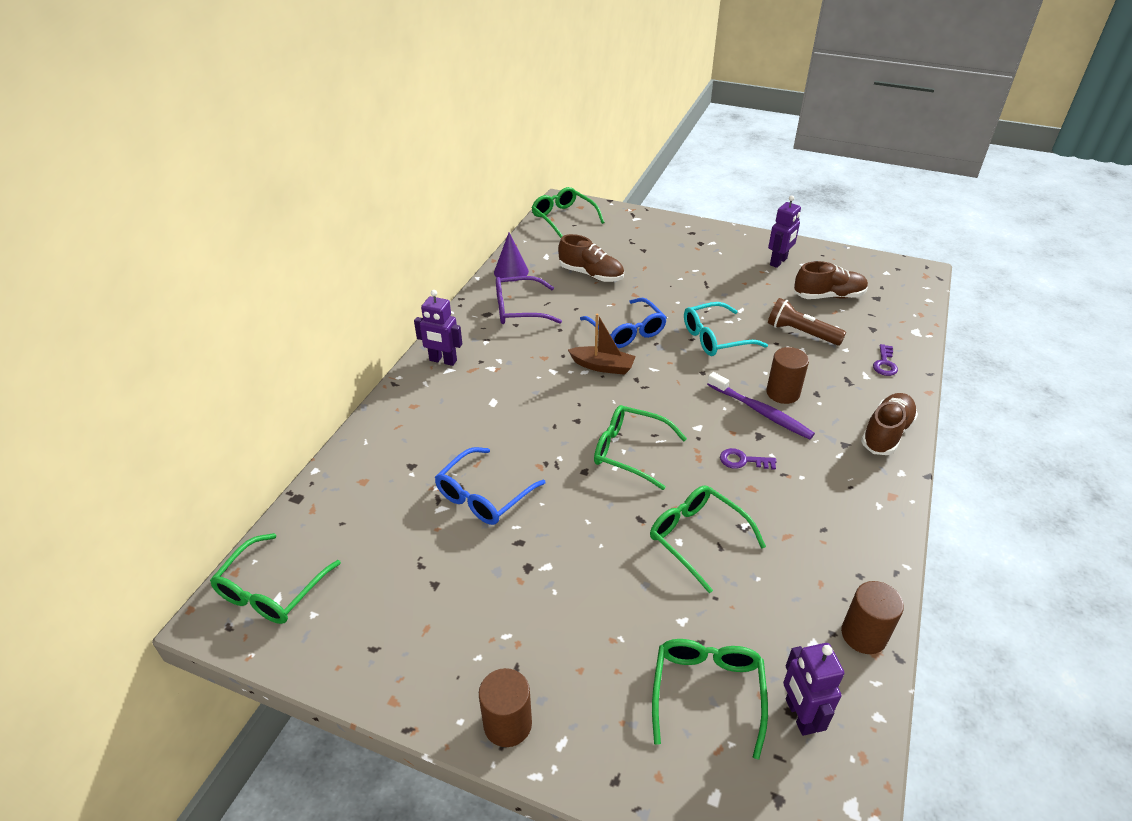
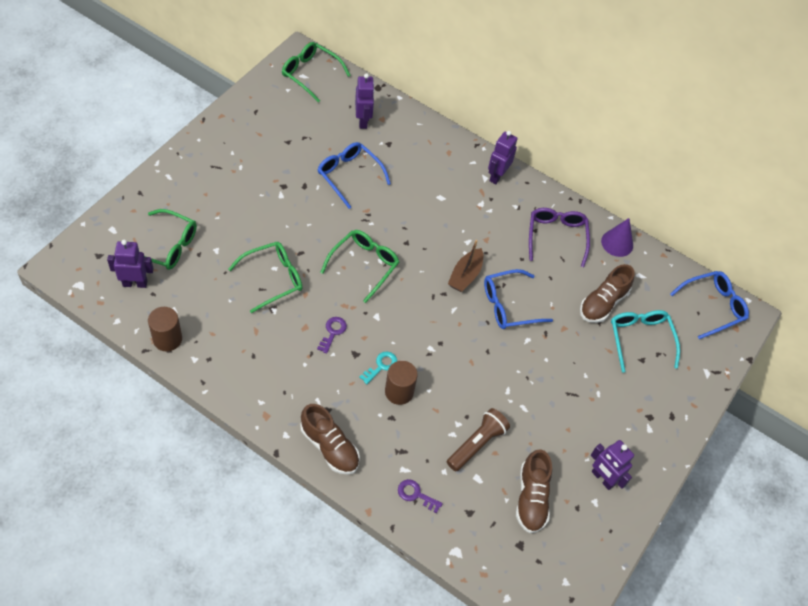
camera: 95 degrees right, 15 degrees up
(371, 501) = (363, 121): none -> purple robot
(507, 724) = (188, 157): brown cylinder -> none
(563, 218) = (713, 306): green glasses -> blue glasses
(715, 338) = (484, 369): turquoise glasses -> turquoise glasses (640, 339)
(761, 412) = (381, 366): purple toothbrush -> turquoise key

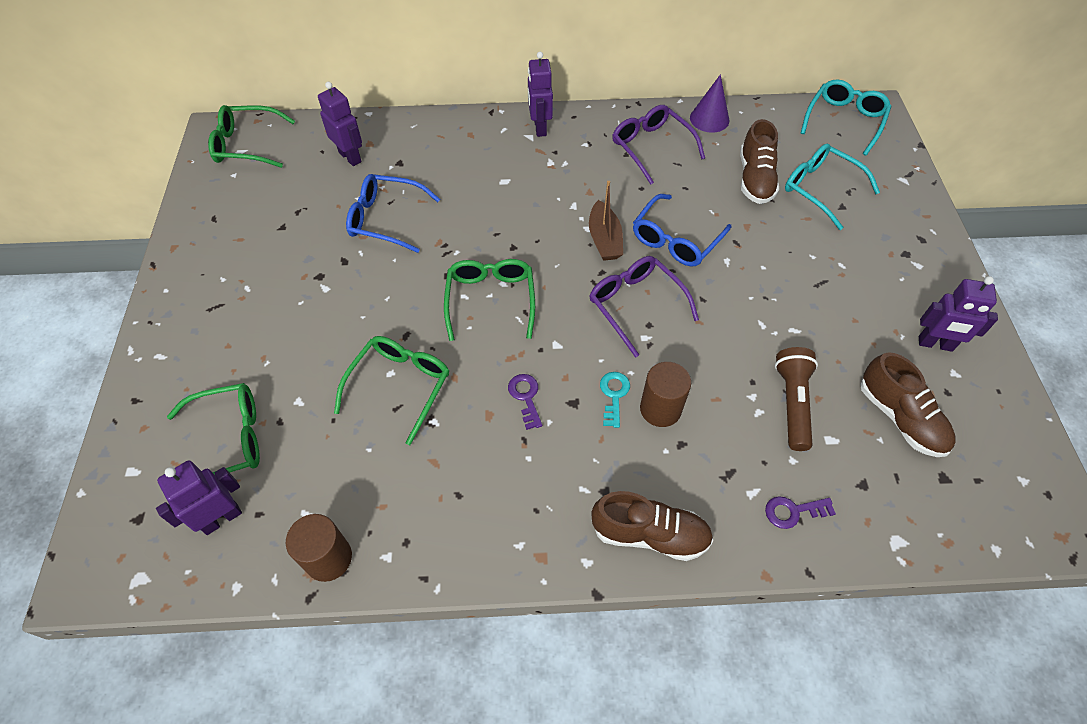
camera: 30 degrees left, 0 degrees up
(444, 326) = (635, 305): none -> purple glasses
(713, 306) = (844, 121): blue glasses -> turquoise glasses

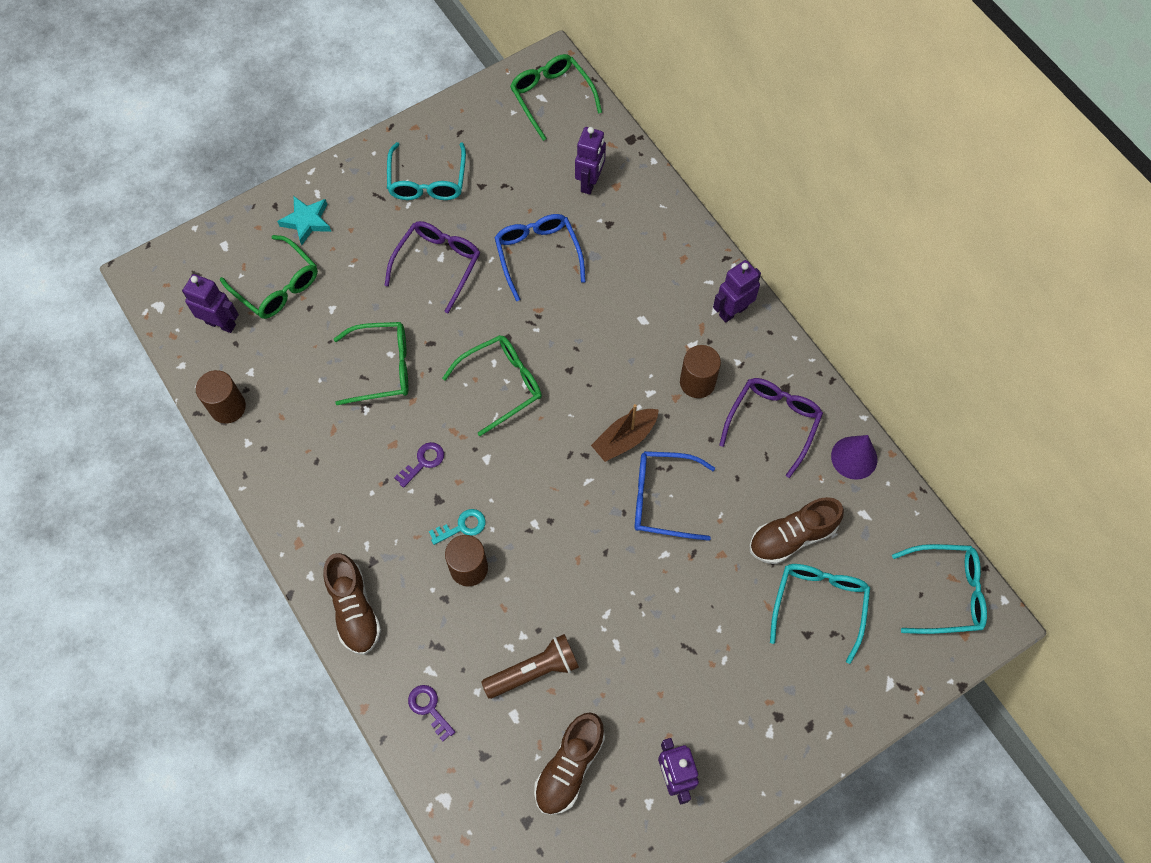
camera: 60 degrees right, 10 degrees up
(181, 379) = (307, 221): none -> turquoise star
(238, 263) = (427, 181): none -> turquoise glasses
(585, 174) = (697, 382): none -> brown cylinder
(635, 305) = (565, 500): purple glasses -> purple glasses (438, 264)

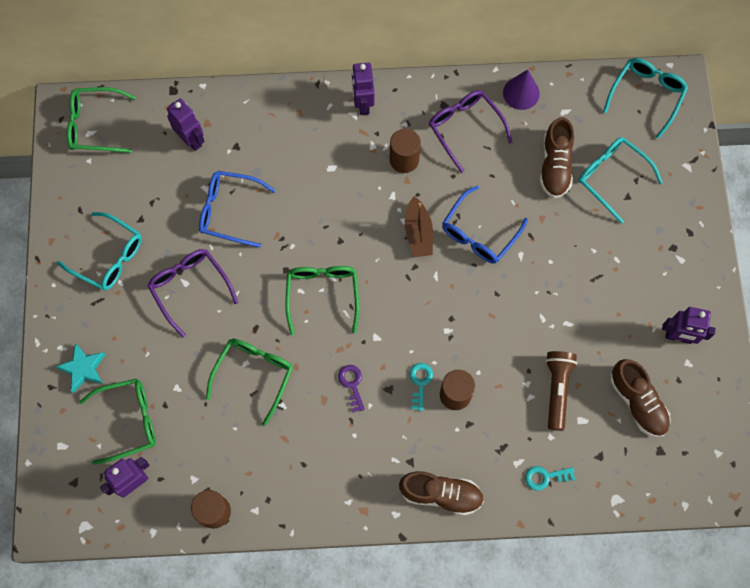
camera: 60 degrees left, 5 degrees up
(429, 708) = (545, 477): purple key -> turquoise key

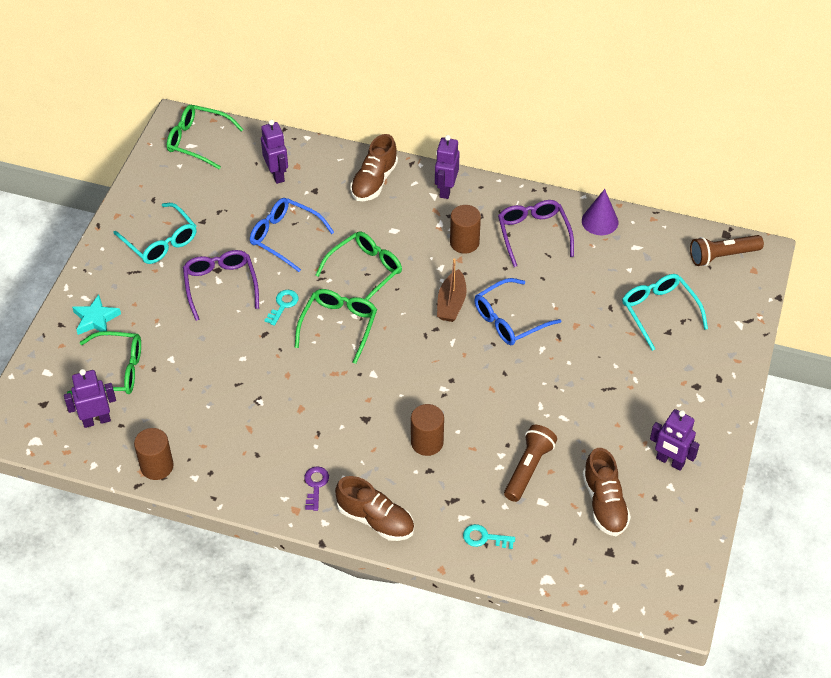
camera: 20 degrees right, 20 degrees down
(254, 374) = (246, 369): green glasses -> green glasses (365, 271)
(352, 384) = (333, 404): purple key -> purple key (315, 485)
(420, 383) = (398, 422): turquoise key -> turquoise key (283, 305)
(555, 166) = (607, 287): brown shoe -> brown shoe (374, 181)
(646, 95) = (722, 256): turquoise glasses -> brown flashlight

